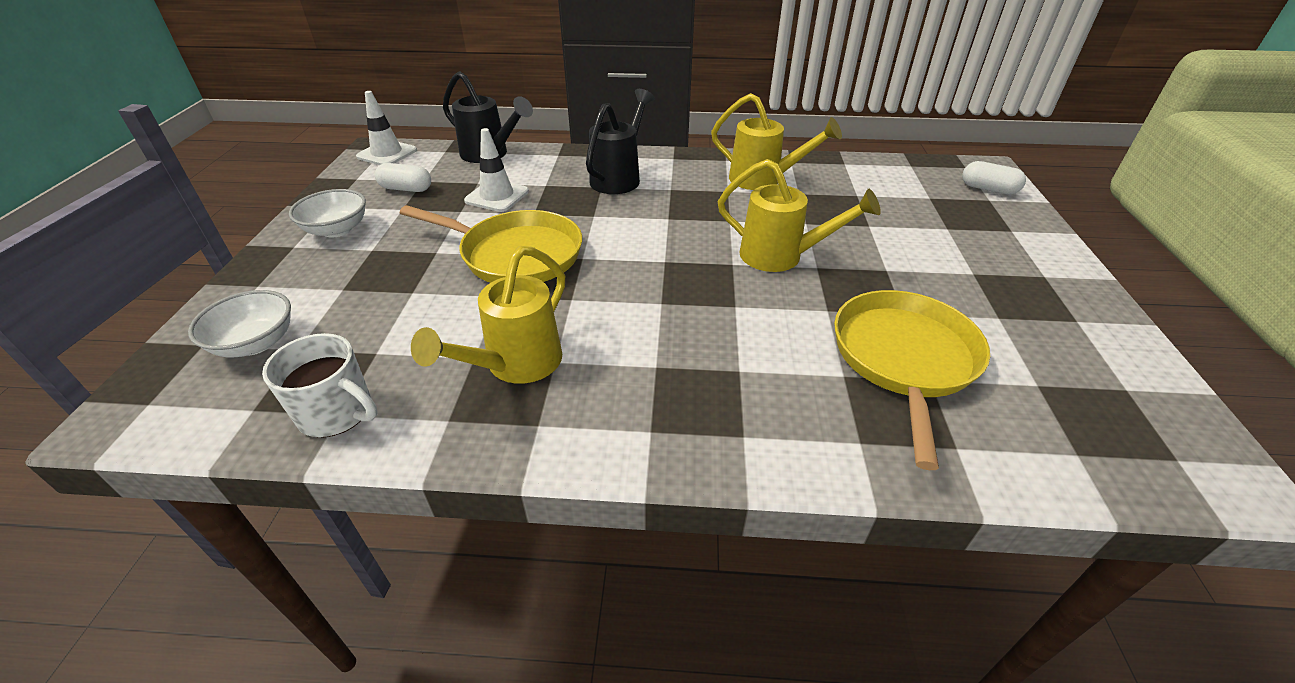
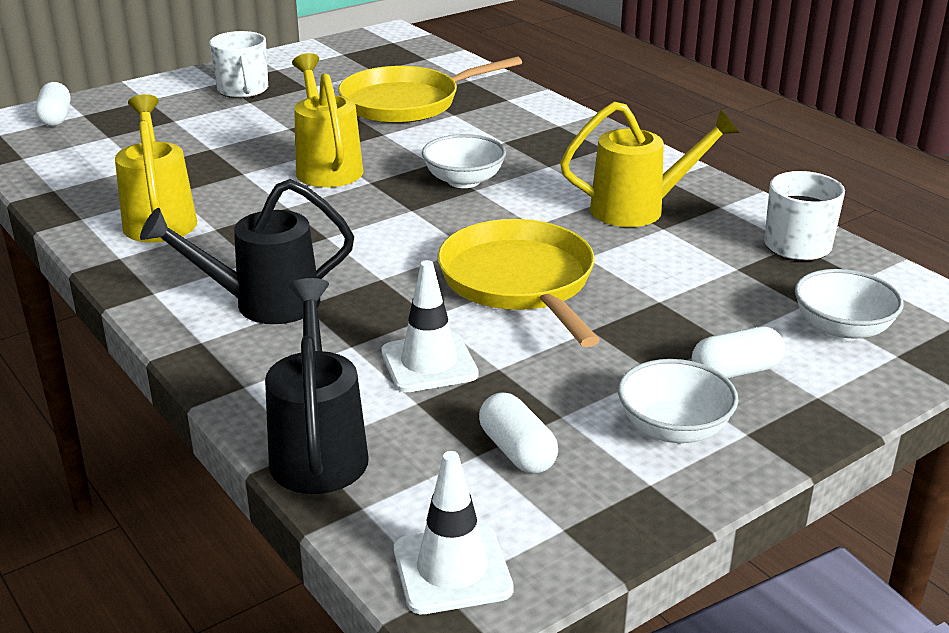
camera: 130 degrees left, 10 degrees down
(321, 274) = (735, 371): none -> white capsule
(682, 305) = (464, 181): none -> white bowl
(1010, 279) = (243, 90): none -> white mug

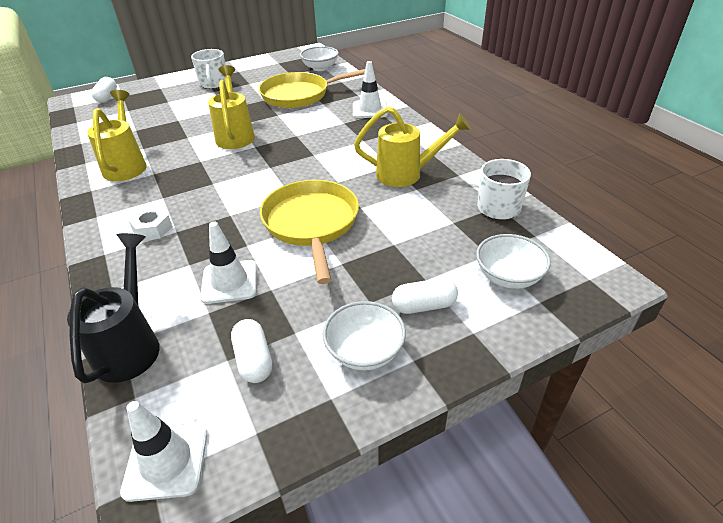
camera: 10 degrees right, 10 degrees up
(262, 304) = (153, 229): black watering can -> white nut
(464, 181) = (309, 148): white bowl -> white bowl (320, 68)
(538, 121) = (370, 109): none -> white traffic cone

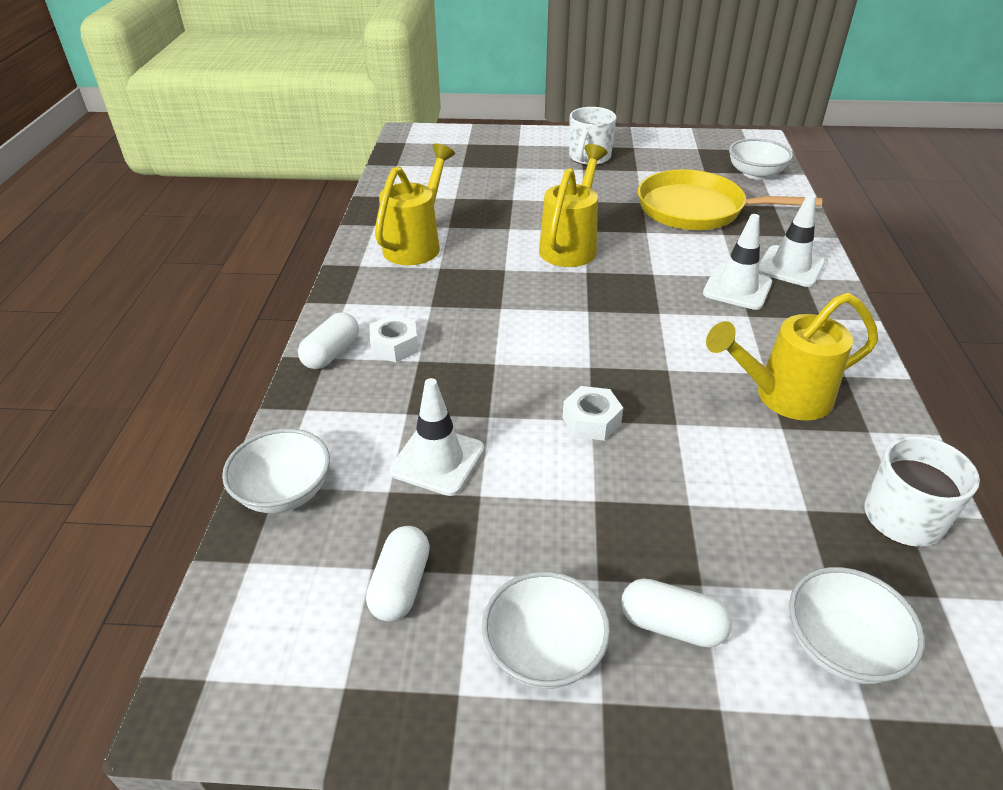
camera: 30 degrees right, 0 degrees up
(107, 97) = (449, 140): white capsule -> white capsule (331, 353)
(131, 344) = (284, 491): black watering can -> white bowl
(166, 461) = (233, 664): white traffic cone -> white traffic cone (737, 288)
(311, 224) = (591, 421): yellow pan -> white nut
(407, 174) = (782, 397): yellow watering can -> yellow watering can turned 135 degrees clockwise

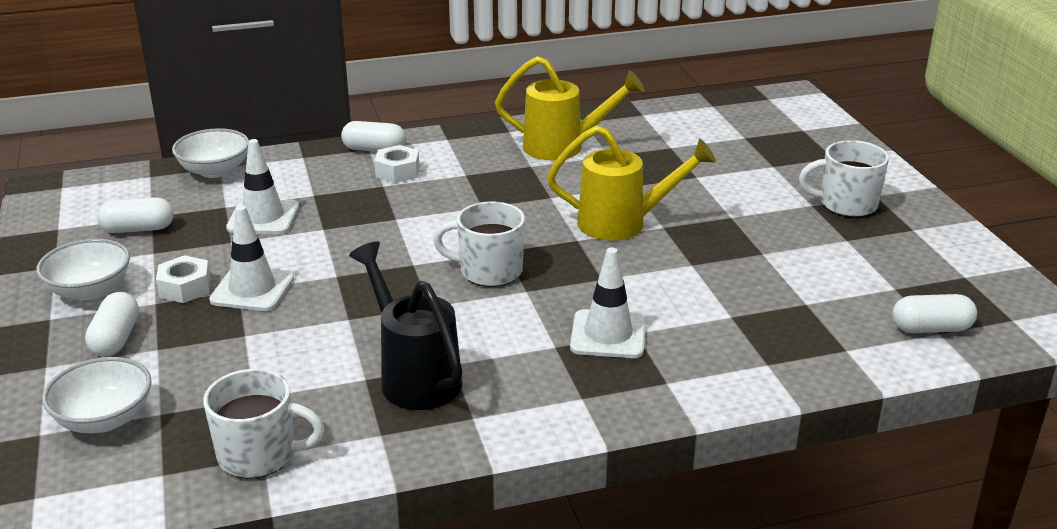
camera: 70 degrees right, 10 degrees down
(591, 421) = (335, 275): white nut -> white nut (185, 287)
(620, 325) = (489, 271): none -> white mug
(697, 209) = (778, 292): yellow pan -> none
(755, 174) = (931, 328): white bowl -> white capsule
(782, 397) = (414, 376): yellow watering can -> black watering can
(790, 267) = (686, 370): white traffic cone -> white traffic cone (252, 289)

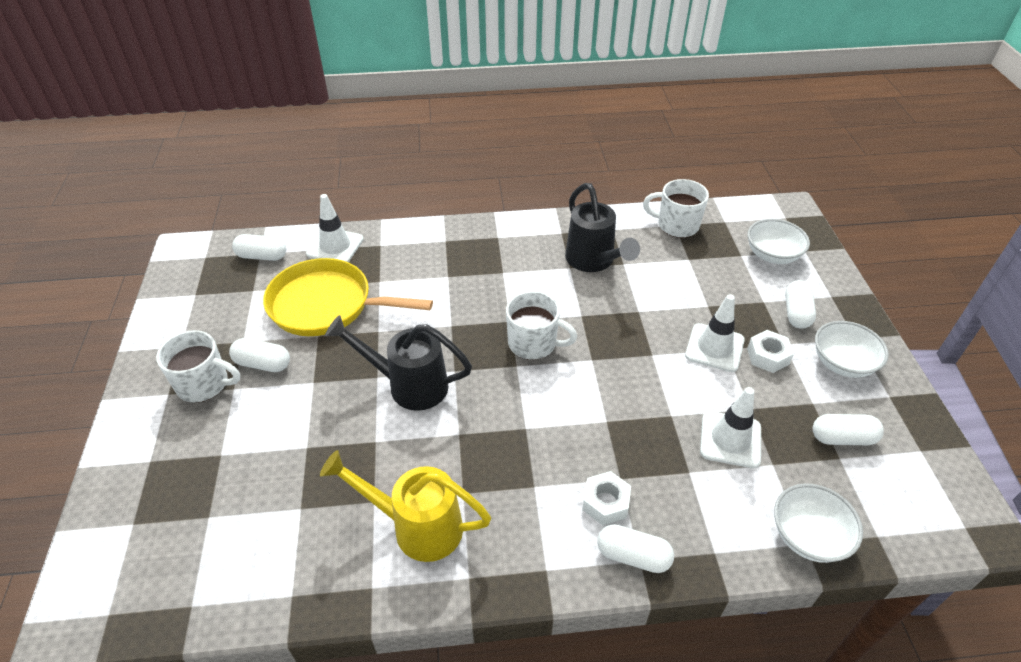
camera: 170 degrees left, 15 degrees up
(608, 335) = (466, 276): white traffic cone -> white traffic cone (335, 246)
(623, 224) = (408, 385): yellow watering can -> black watering can
(779, 282) = (327, 305): none -> yellow pan
(801, 224) = (263, 364): none -> white capsule

